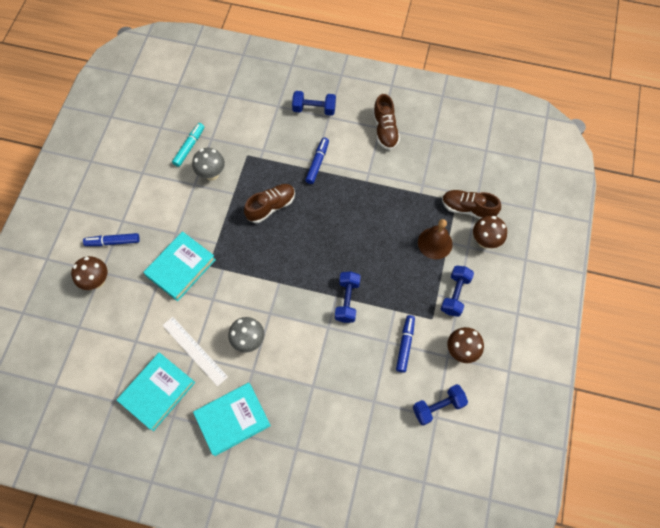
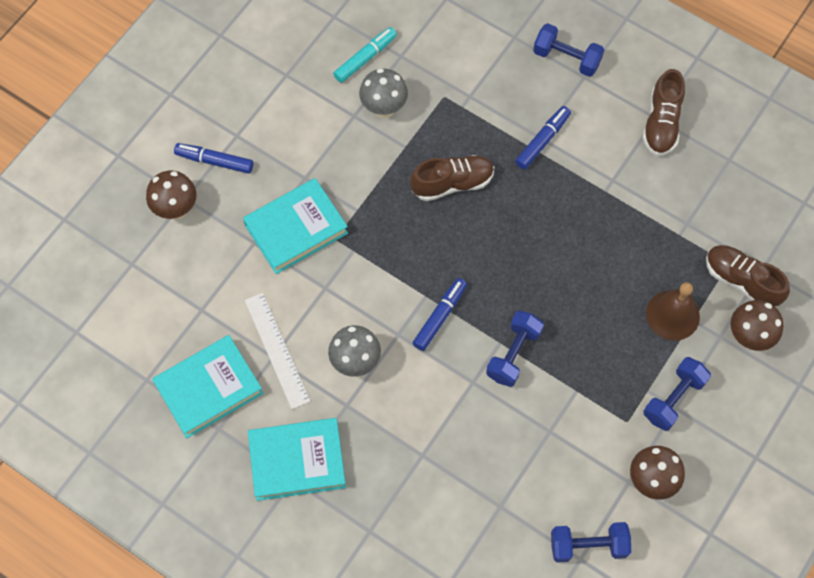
camera: 20 degrees right, 0 degrees up
(405, 345) = (573, 444): blue marker -> blue marker (440, 316)

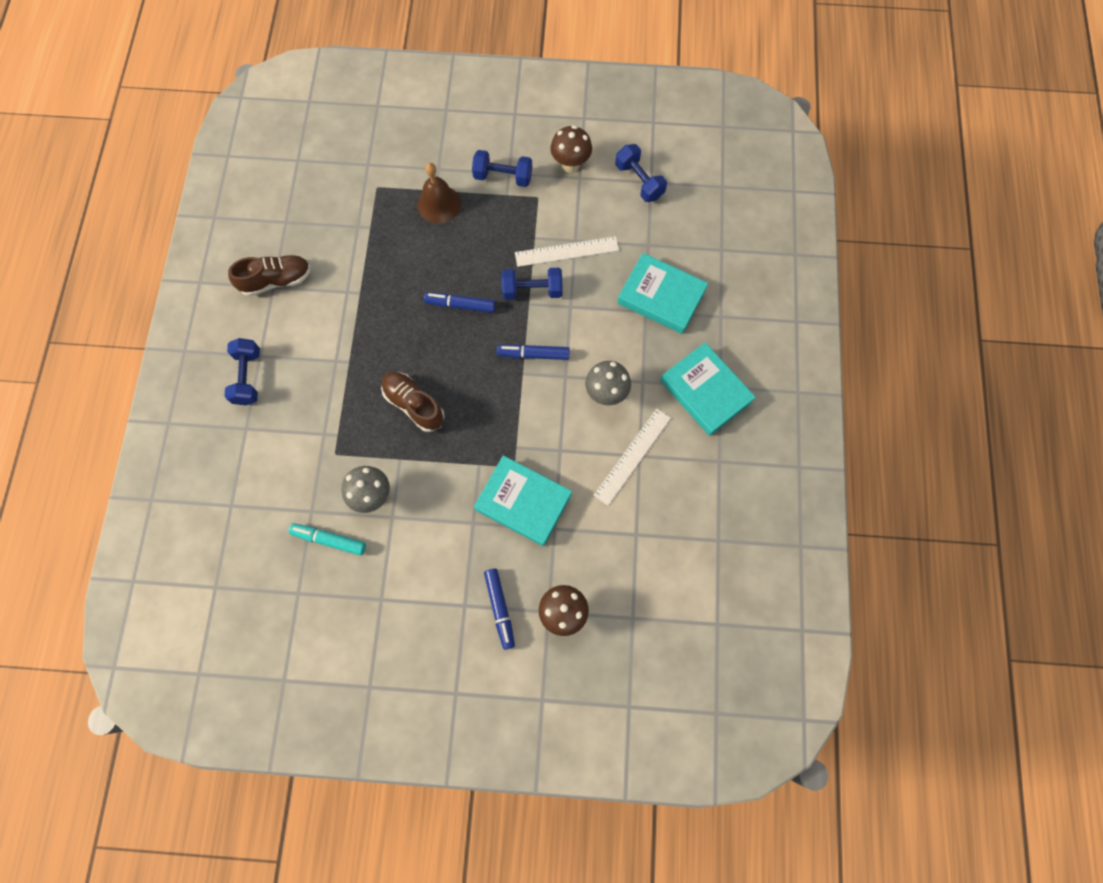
camera: 120 degrees left, 5 degrees up
(209, 388) = (694, 488): turquoise book -> turquoise book (661, 296)
(540, 414) = (566, 251): none -> white ruler
(542, 140) = (338, 357): blue marker -> blue marker (460, 305)
(742, 281) = (386, 173): brown shoe -> none
(748, 337) = (428, 152): brown mushroom -> none

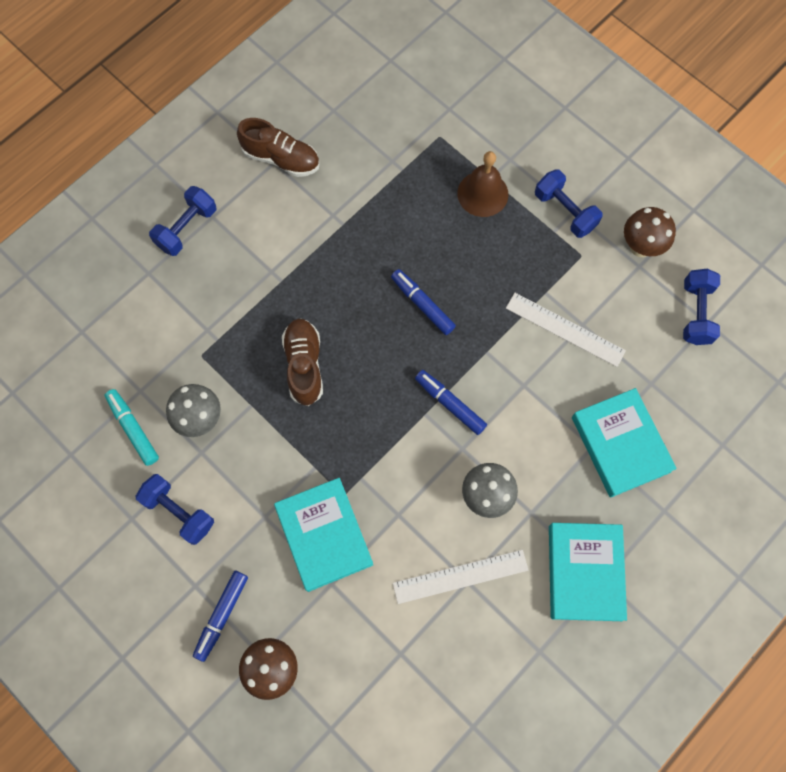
camera: 40 degrees right, 0 degrees up
(532, 290) = (500, 342): blue dumbbell -> blue dumbbell (179, 512)

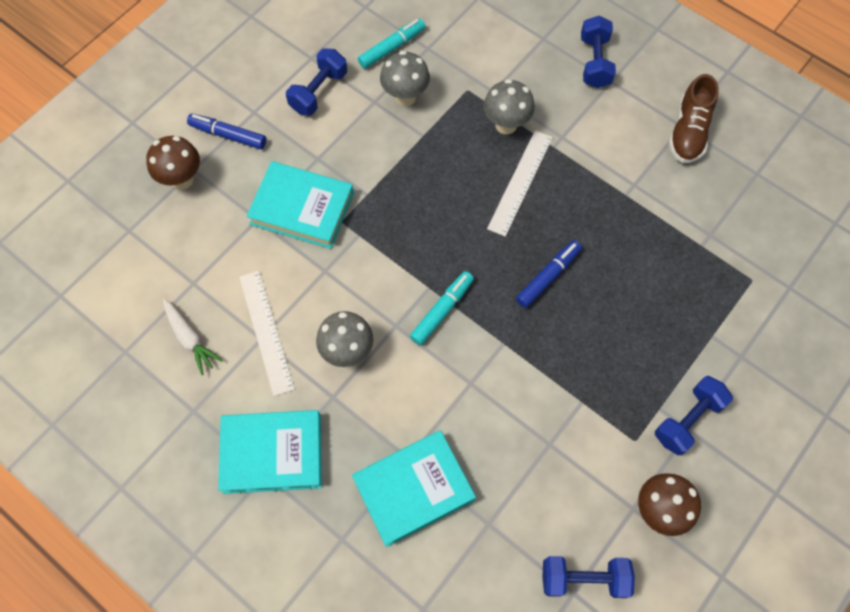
camera: 85 degrees right, 5 degrees down
(187, 228) = (594, 62): blue dumbbell -> blue dumbbell turned 60 degrees clockwise
(249, 322) = (506, 125): none -> grey mushroom
(304, 365) = (468, 175): brown shoe -> none
(324, 535) = (302, 208): turquoise book -> turquoise book turned 45 degrees clockwise
(450, 404) = (442, 310): blue marker -> turquoise marker
(463, 656) = (190, 339): none -> white carrot
(482, 193) = (691, 329): brown bell -> none
(565, 329) = (541, 424): white ruler -> white ruler (520, 182)

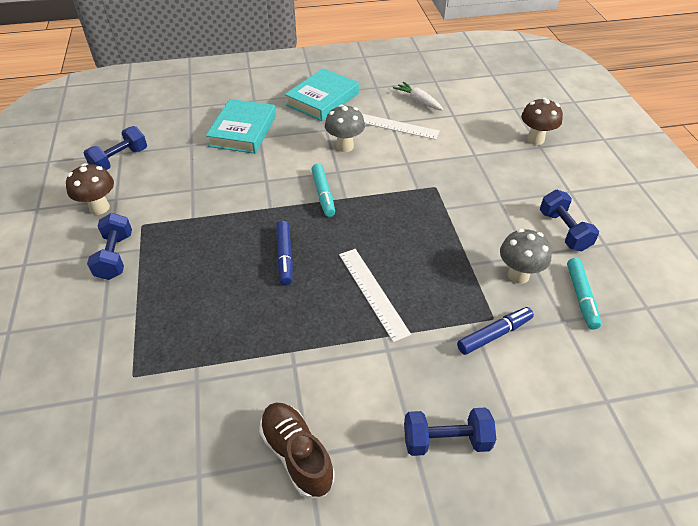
camera: 130 degrees right, 20 degrees down
(190, 339) = (418, 101): white carrot -> white carrot turned 45 degrees clockwise
(228, 135) = (557, 171): blue marker -> blue marker (494, 334)
(302, 208) = (463, 175): turquoise book -> none
(506, 125) = (434, 320): grey mushroom -> none
(594, 62) = (446, 440): blue dumbbell -> blue dumbbell turned 45 degrees counterclockwise

